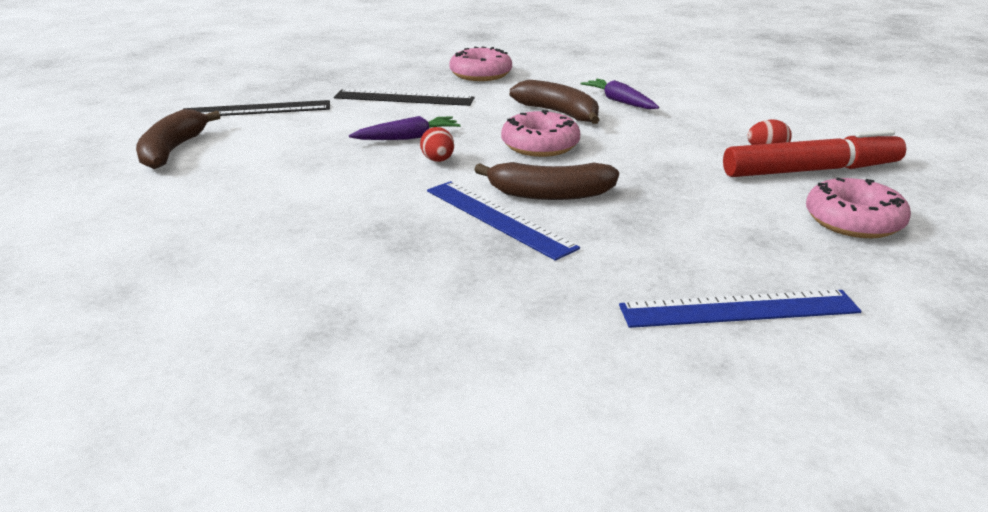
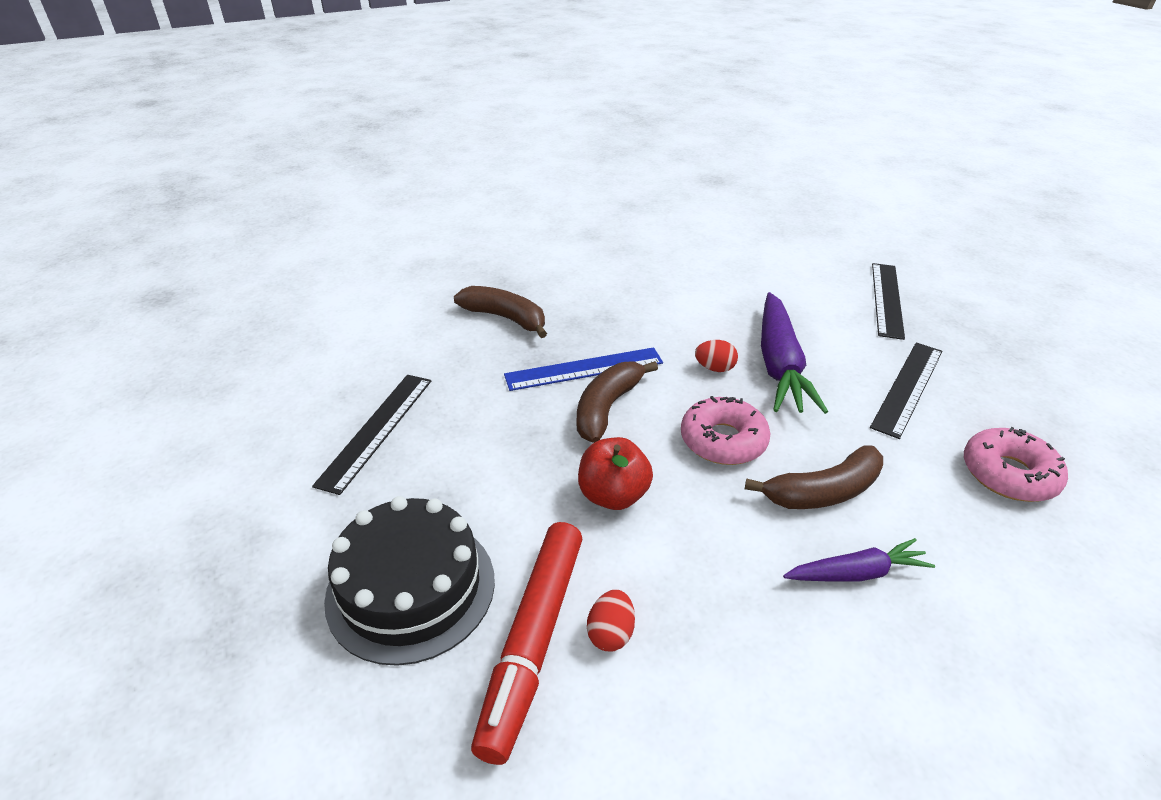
camera: 115 degrees right, 10 degrees up
(172, 150) = (794, 258): brown banana -> brown banana (505, 318)
(407, 138) = (779, 364): purple carrot -> purple carrot, size x1.79
(654, 171) = (613, 495): none -> red apple
(739, 309) = (376, 430): blue ruler -> black ruler
(853, 221) = (411, 588): pink donut -> black cake

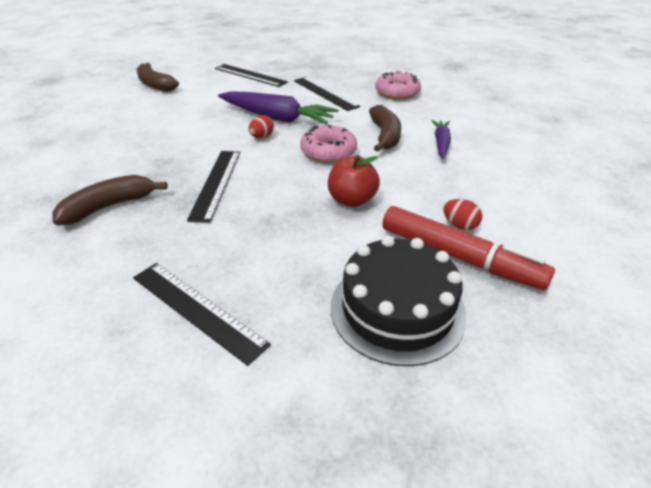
camera: 70 degrees left, 0 degrees up
(584, 369) = (216, 183): blue ruler -> black ruler
(607, 408) = (267, 183): brown banana -> brown banana (155, 85)

